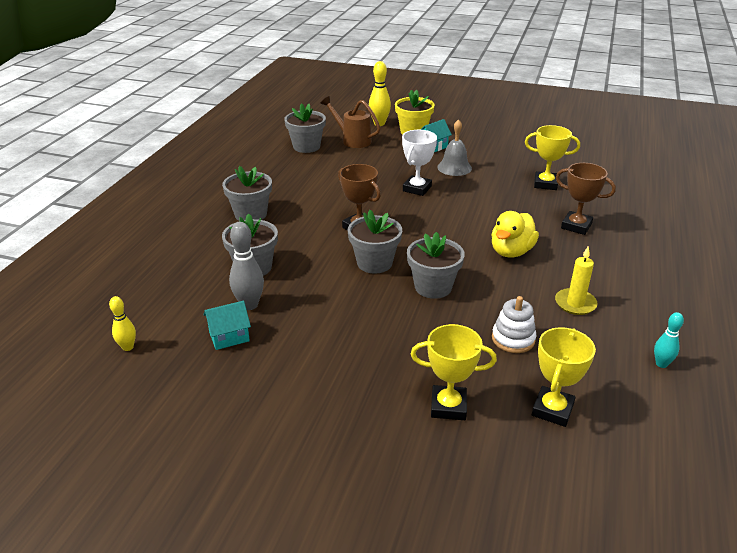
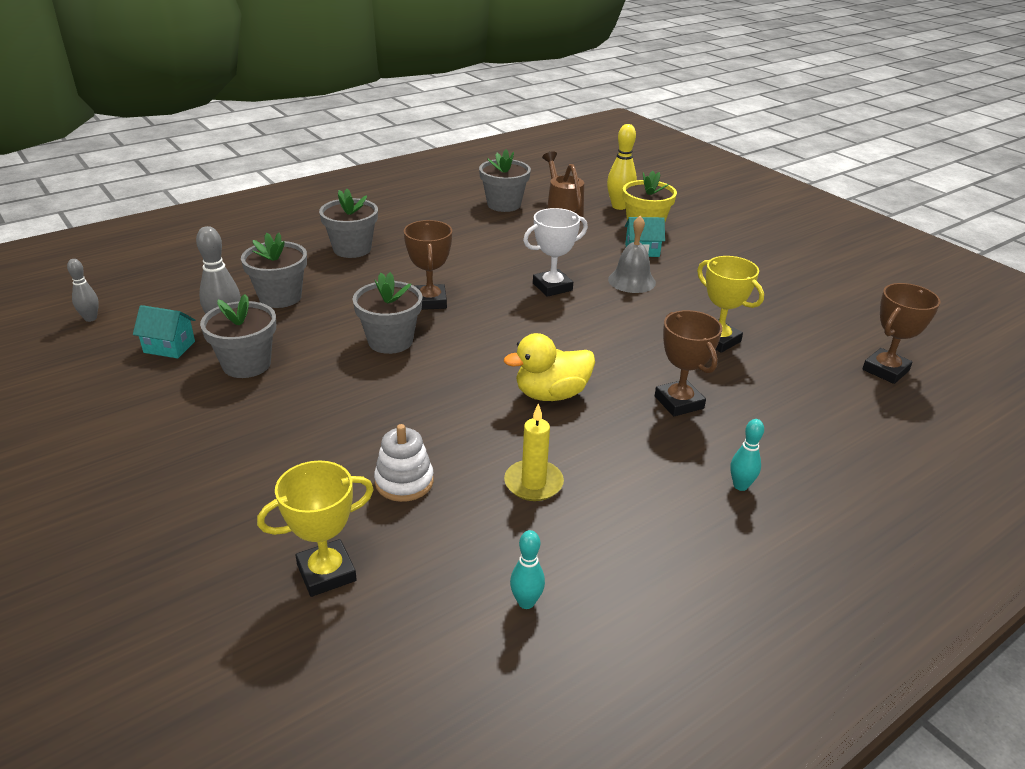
camera: 35 degrees right, 0 degrees up
(128, 347) = (90, 318): yellow bowling pin -> grey bowling pin
(433, 287) = (408, 390): grey flower pot -> grey flower pot (246, 364)
(448, 406) = (238, 508): yellow trophy -> none
(636, 167) = (885, 370): none -> brown trophy
(661, 255) = (740, 486): none -> turquoise bowling pin

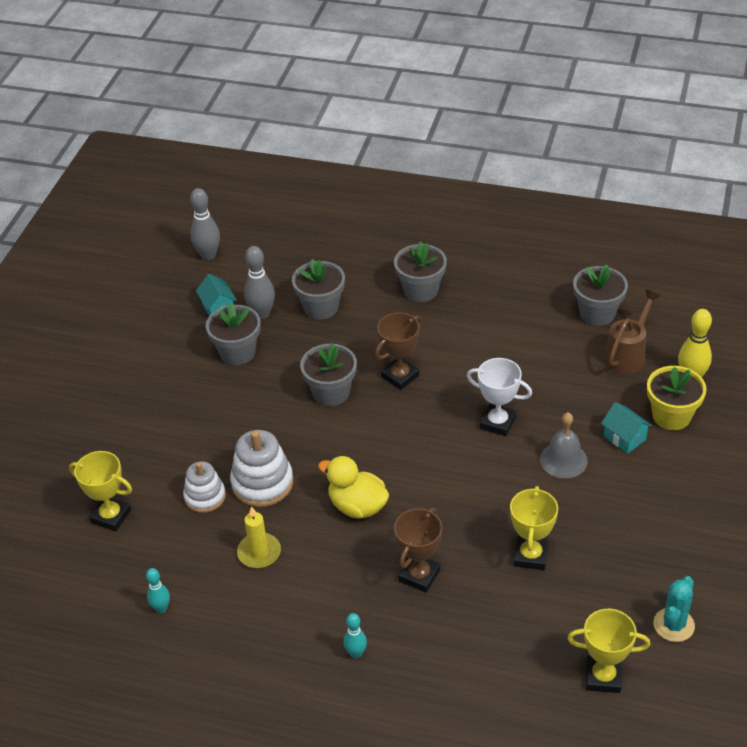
camera: 55 degrees right, 10 degrees up
(90, 318) = (208, 255): grey bowling pin -> grey bowling pin, size x1.64
(442, 434) = (262, 483): none -> white stacking toy
(855, 318) = (673, 625): none -> turquoise cactus
(885, 370) = (603, 677): brown trophy -> yellow trophy

